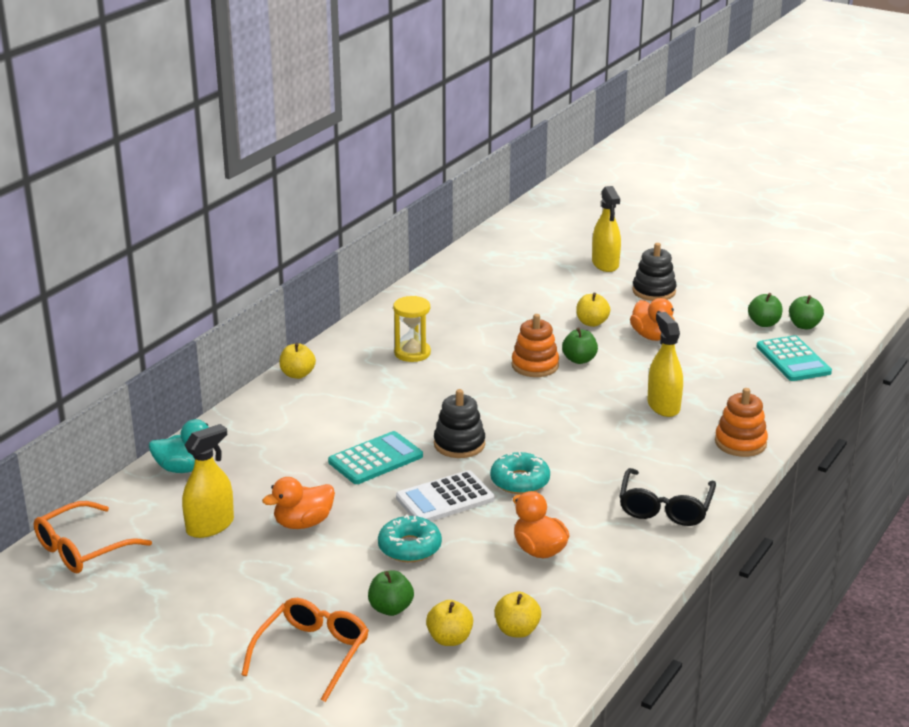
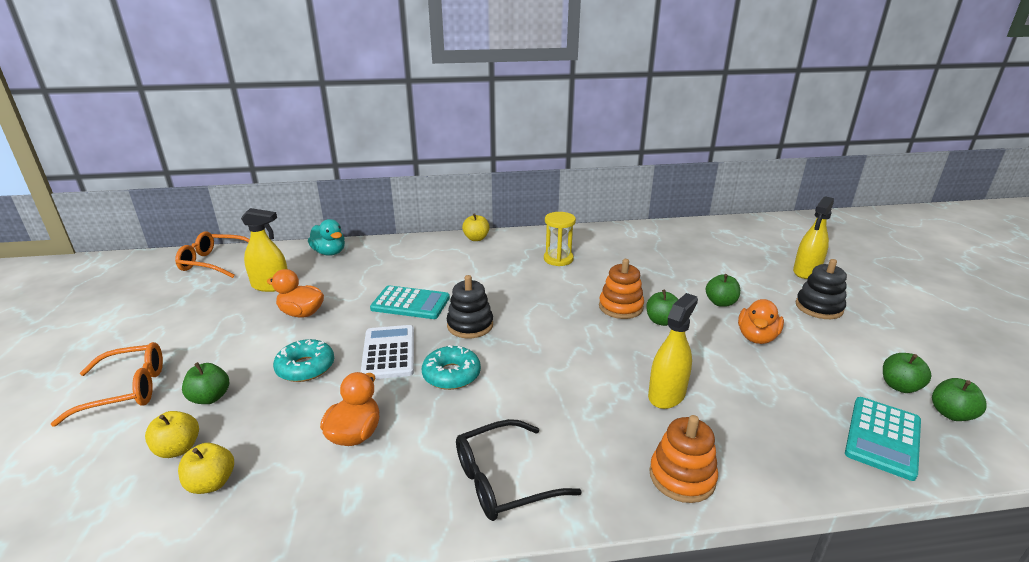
camera: 50 degrees right, 0 degrees up
(445, 499) = (388, 352): white calculator -> white calculator turned 60 degrees clockwise
(592, 323) = (720, 302): yellow apple -> green apple

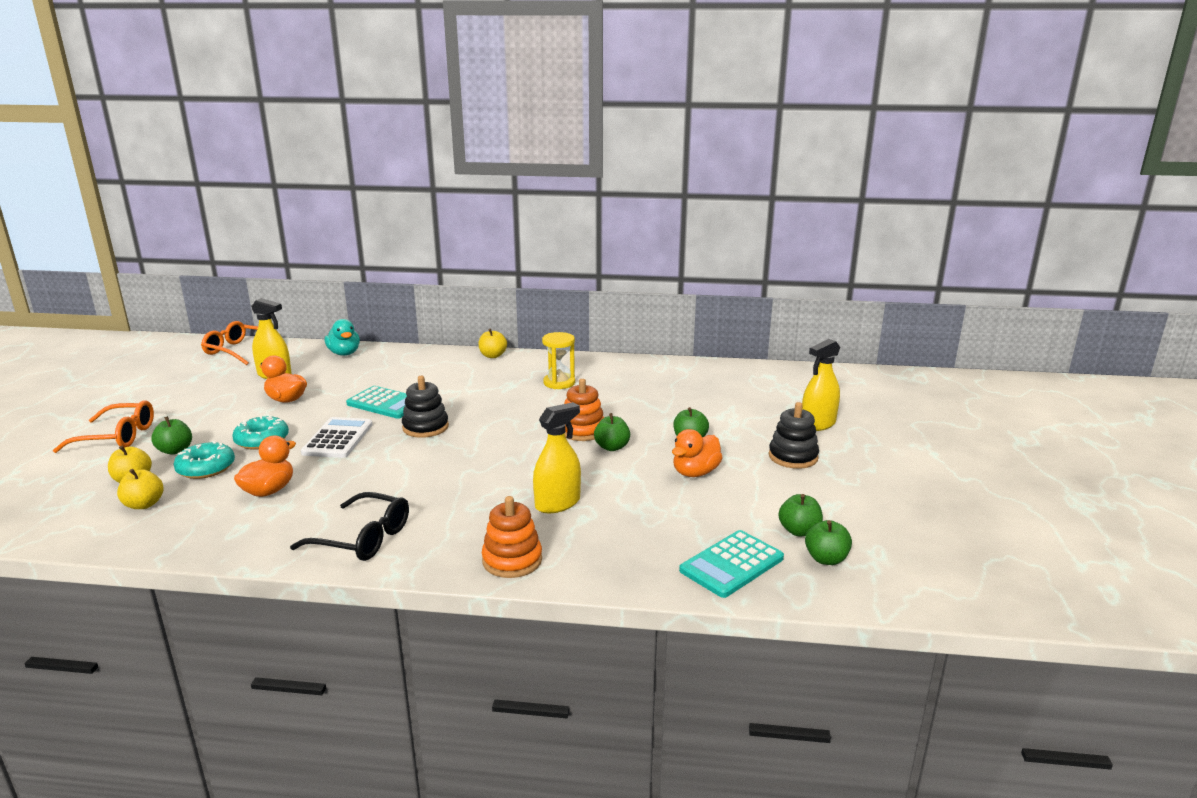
camera: 15 degrees right, 5 degrees down
(451, 374) = (378, 462): turquoise donut -> turquoise donut (206, 468)
(504, 480) = (362, 538): black glasses -> black glasses turned 150 degrees counterclockwise

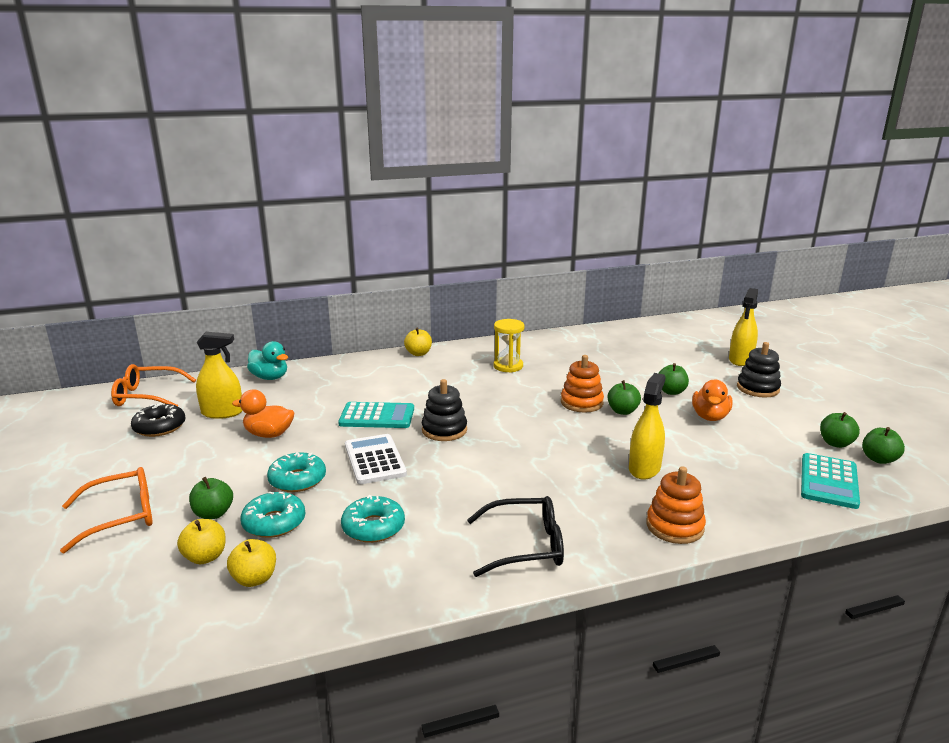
camera: 25 degrees left, 0 degrees up
(218, 377) = (159, 427): none -> black donut
(269, 491) = (373, 527): orange duck -> turquoise donut

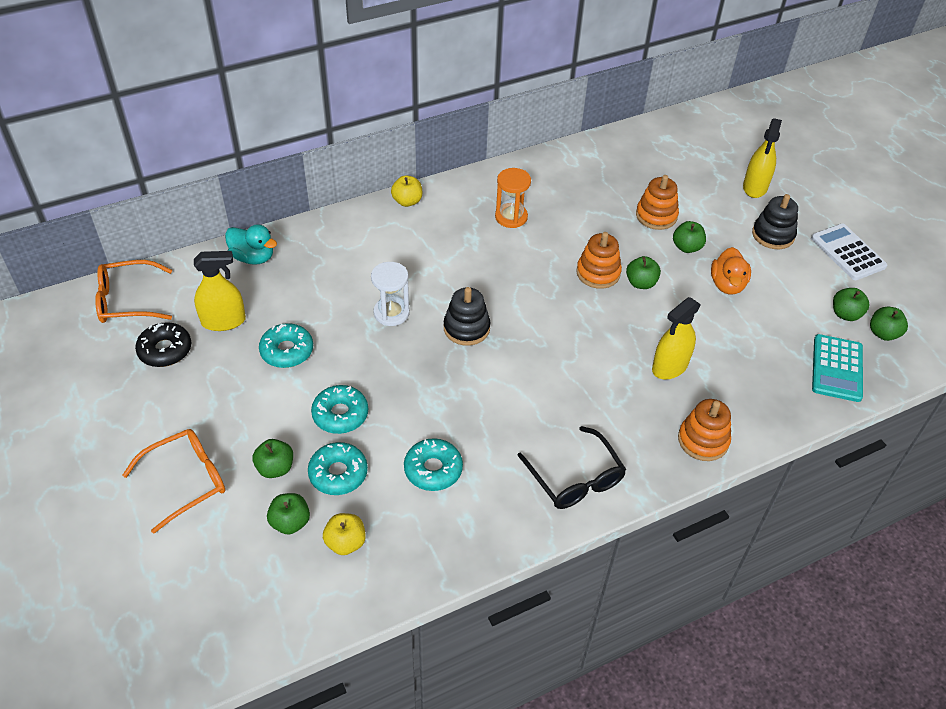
camera: 10 degrees left, 25 degrees up
(205, 557) = (290, 522): yellow apple -> green apple
(269, 434) = (287, 351): orange duck -> turquoise donut
(374, 460) = (408, 379): white calculator -> white calculator (847, 252)
(377, 416) = (391, 313): turquoise calculator -> white hourglass
(508, 366) = (511, 217): yellow hourglass -> orange hourglass
(525, 546) = (575, 478): black glasses -> black glasses turned 75 degrees clockwise
(644, 372) = (656, 216): none -> orange stacking toy
(644, 468) = (670, 366): yellow spray bottle -> yellow spray bottle turned 150 degrees counterclockwise

